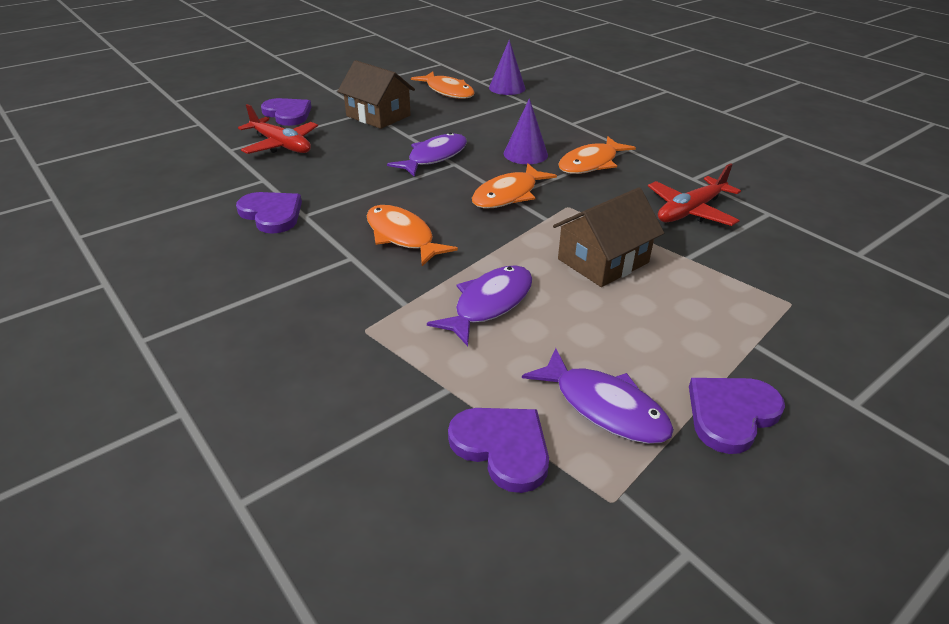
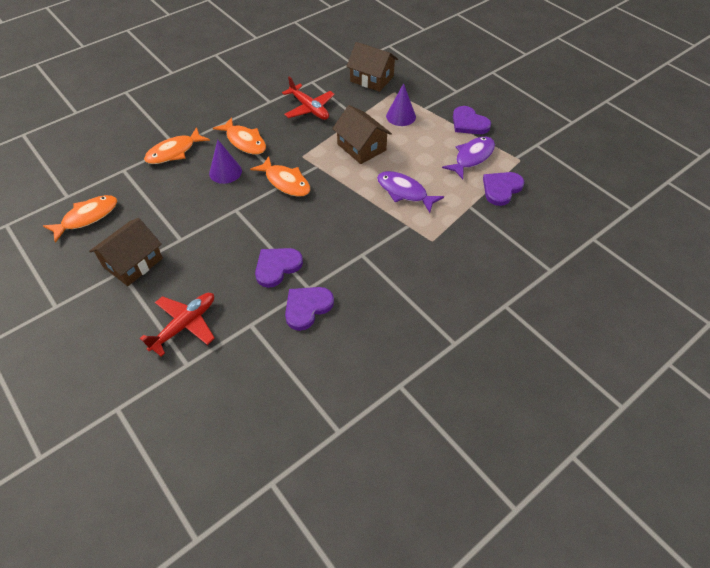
camera: 90 degrees left, 15 degrees up
(288, 114) = (111, 334): purple heart -> purple heart (277, 267)
(402, 236) = (337, 232): orange fish -> orange fish (174, 152)
(434, 157) = (223, 221): purple fish -> none
(507, 88) = (91, 178): purple cone -> purple cone (401, 116)
(820, 276) = (372, 79): none -> brown house

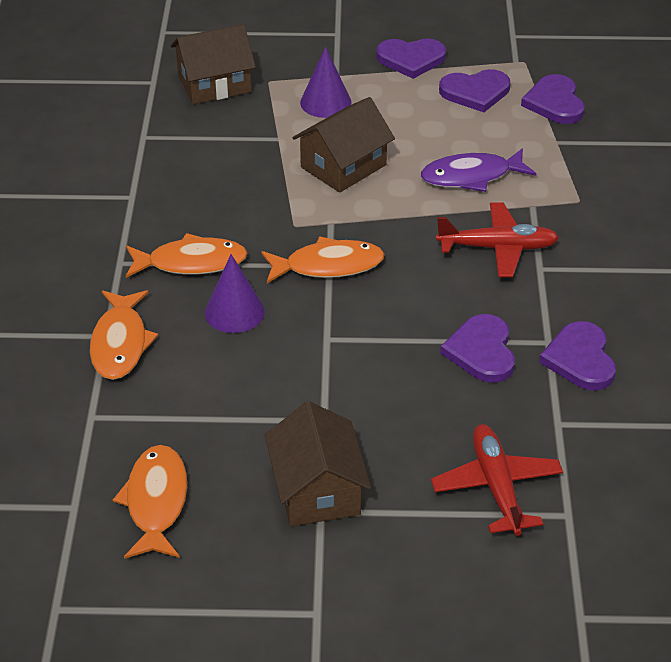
camera: 50 degrees left, 10 degrees down
(309, 108) = (201, 169): red plane -> red plane (498, 248)
(361, 147) = (343, 166): brown house -> brown house turned 45 degrees counterclockwise
(472, 157) = (475, 92): purple fish -> purple heart

